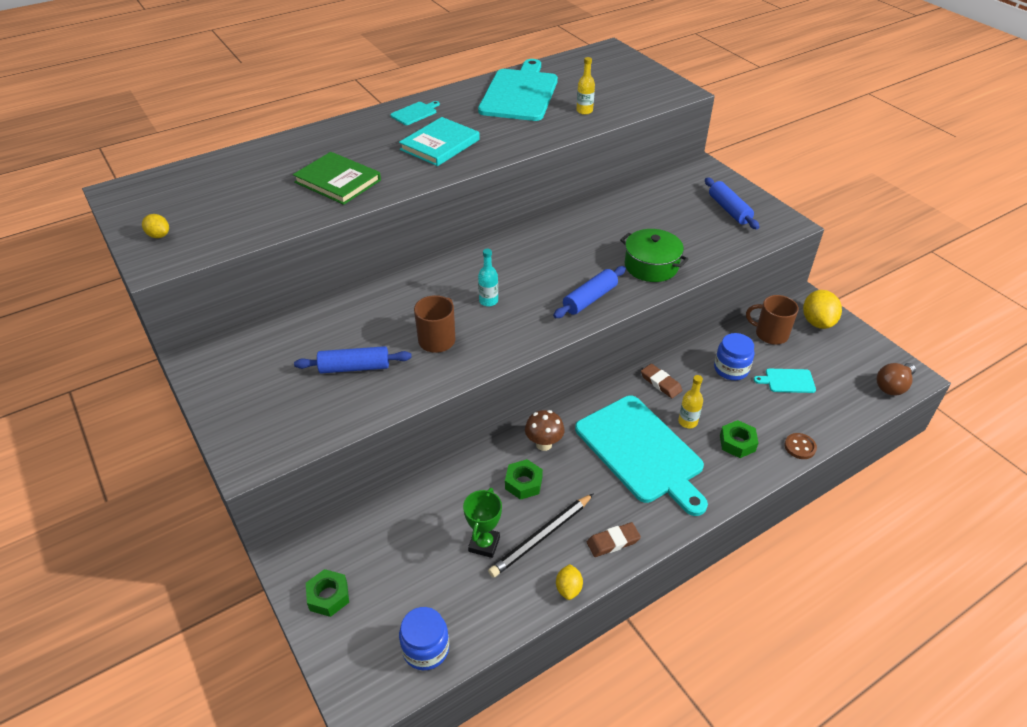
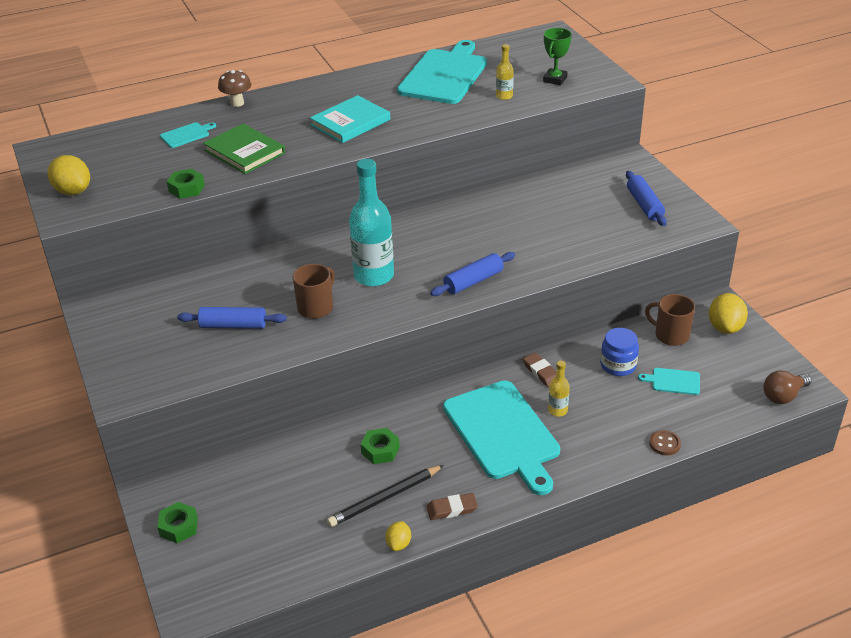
camera: 10 degrees right, 5 degrees down
(159, 235) = (73, 191): yellow lemon -> yellow lemon, size x1.78
(415, 113) = (334, 90): turquoise cutting board -> turquoise cutting board (186, 135)
(426, 649) = (256, 578): blue jar -> none
(484, 544) = (330, 499): green trophy -> green trophy (555, 79)
(488, 301) = (374, 276): turquoise bottle -> turquoise bottle, size x2.15
(544, 444) = (409, 418): brown mushroom -> brown mushroom (237, 103)
(651, 266) = (545, 254): green pot -> none
(737, 443) = (602, 434): green nut -> green nut (186, 188)

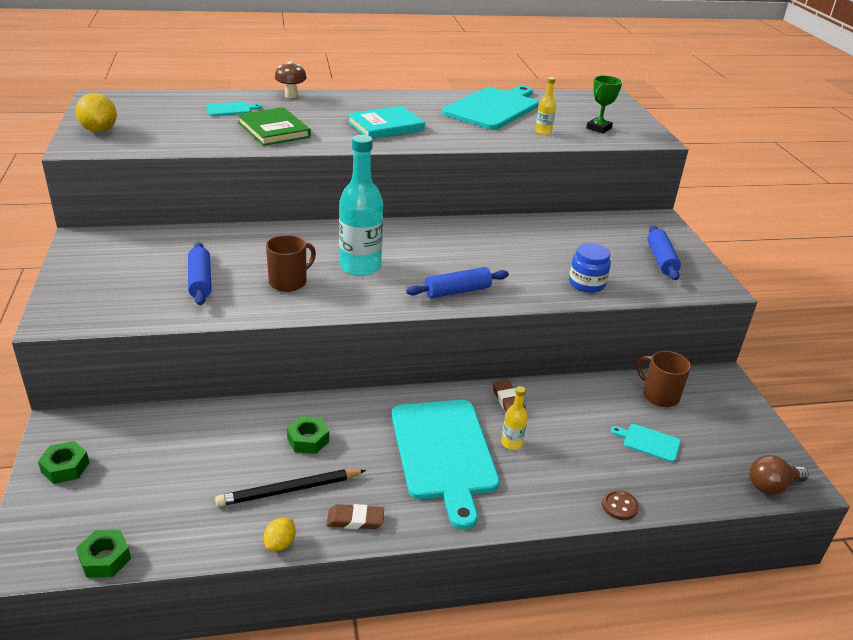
camera: 10 degrees right, 5 degrees down
(186, 188) = (201, 147): green nut -> green nut (105, 559)
(233, 325) = (200, 281): blue rolling pin -> blue rolling pin turned 60 degrees clockwise
(618, 365) = (593, 412): blue jar -> blue jar (586, 284)
(725, 327) = (721, 400): yellow lemon -> none

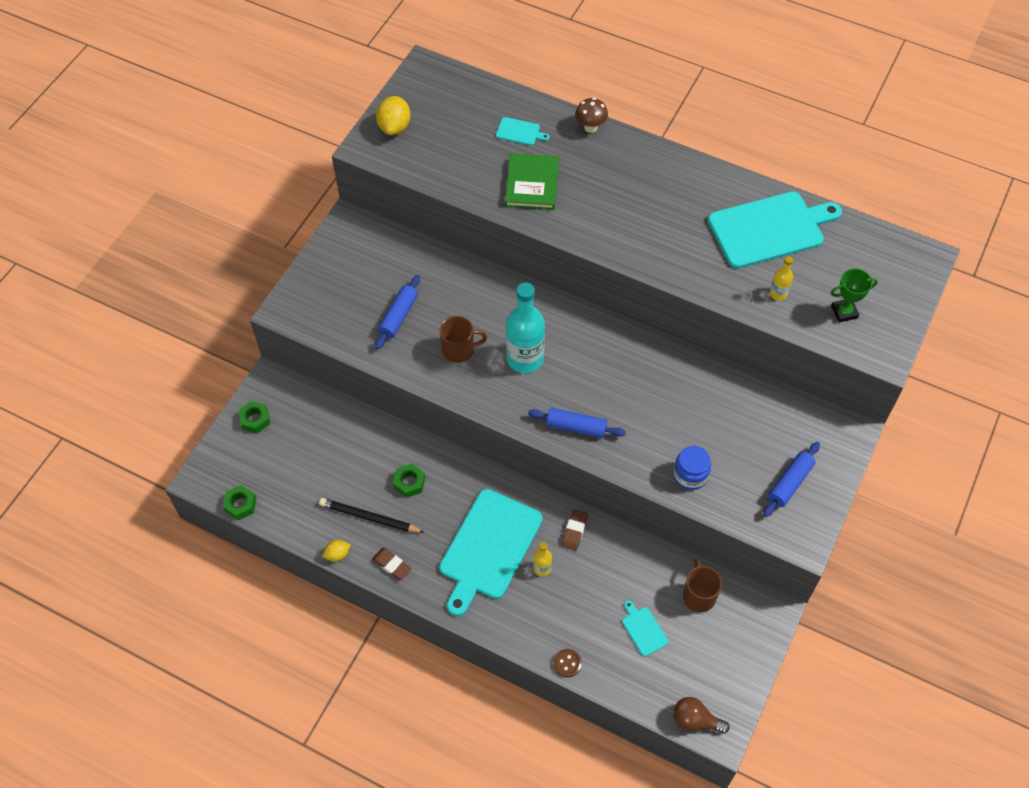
camera: 40 degrees right, 25 degrees up
(385, 126) = (635, 219): turquoise book -> none

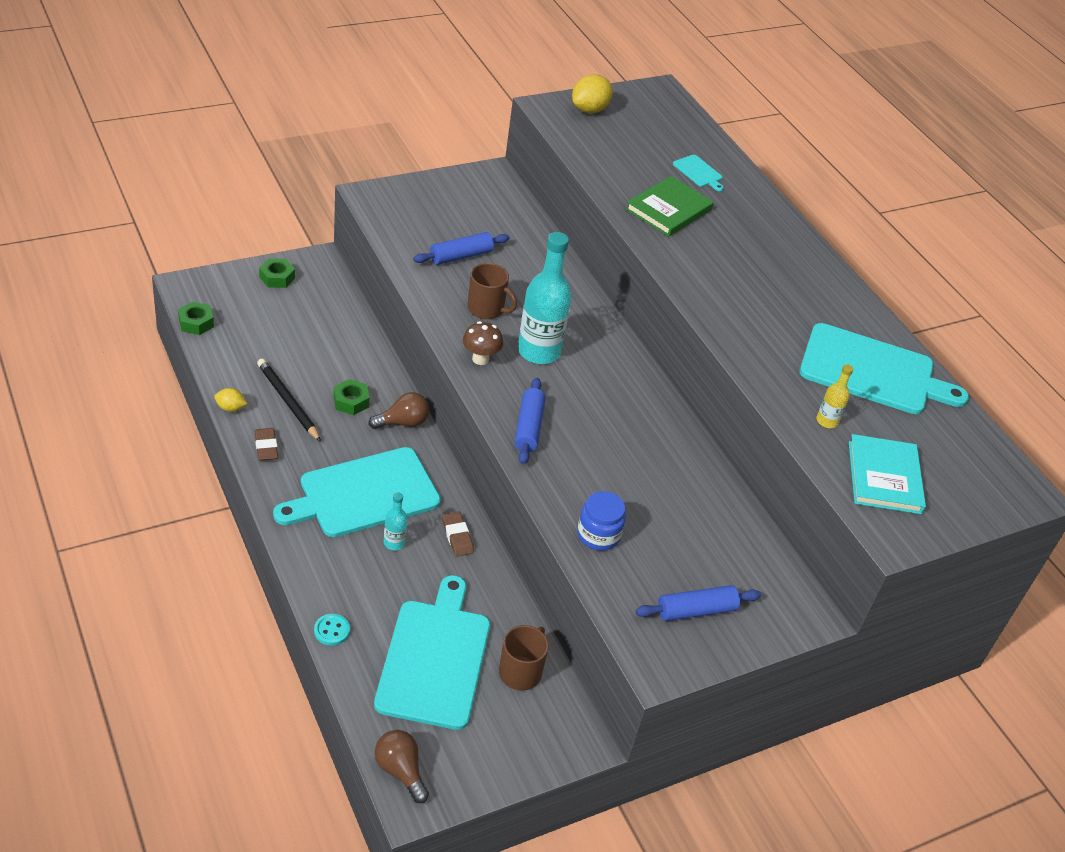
camera: 30 degrees right, 15 degrees down
(458, 472) = (403, 422): none -> brown light bulb
(542, 568) = (394, 543): yellow bottle -> turquoise bottle
(567, 663) = (332, 630): brown button -> turquoise button
(574, 531) = (457, 536): brown eraser -> brown eraser turned 75 degrees counterclockwise
(576, 427) = (529, 427): blue rolling pin -> blue rolling pin turned 45 degrees clockwise
(590, 127) = (770, 205): brown mushroom -> brown mushroom (480, 359)
(643, 629) = (434, 658): turquoise cutting board -> turquoise cutting board, size x2.40
(844, 312) = (884, 477): green trophy -> turquoise book

